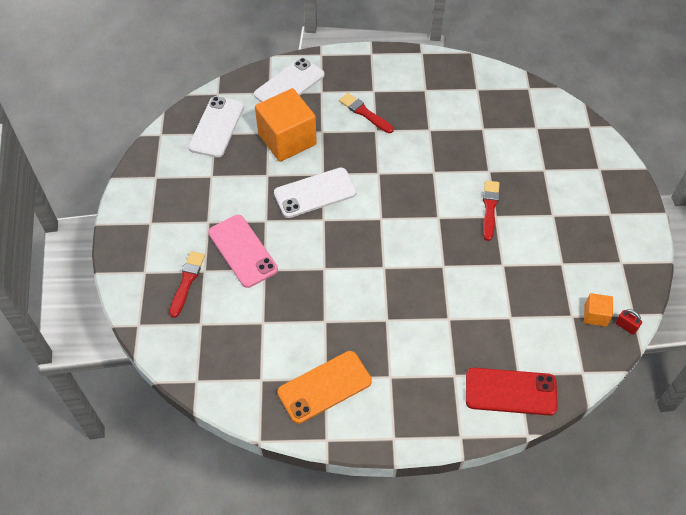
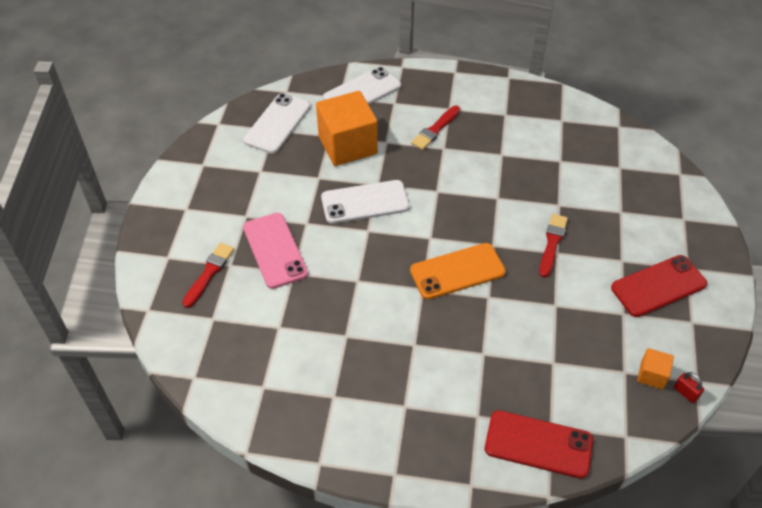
camera: 10 degrees right, 5 degrees down
(324, 387) = (330, 405): orange phone -> orange phone (457, 271)
(365, 113) = (435, 129): red brush -> red brush turned 105 degrees counterclockwise
(588, 234) = (658, 286): none -> red phone

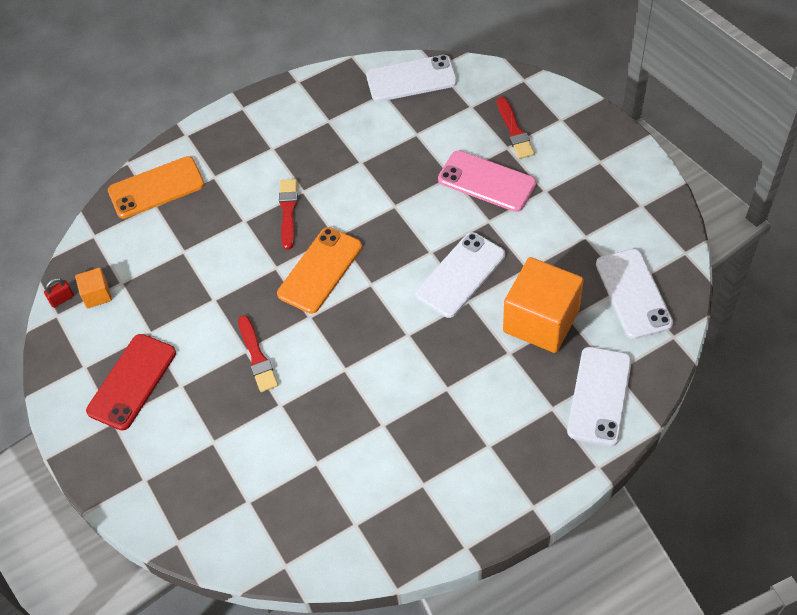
camera: 145 degrees right, 5 degrees up
(226, 382) = (411, 79): none -> white phone
(435, 129) = (476, 405): red brush -> red brush (288, 211)
(538, 444) = (156, 188): red phone -> orange phone
(685, 393) = (62, 299): red padlock -> red padlock turned 45 degrees counterclockwise

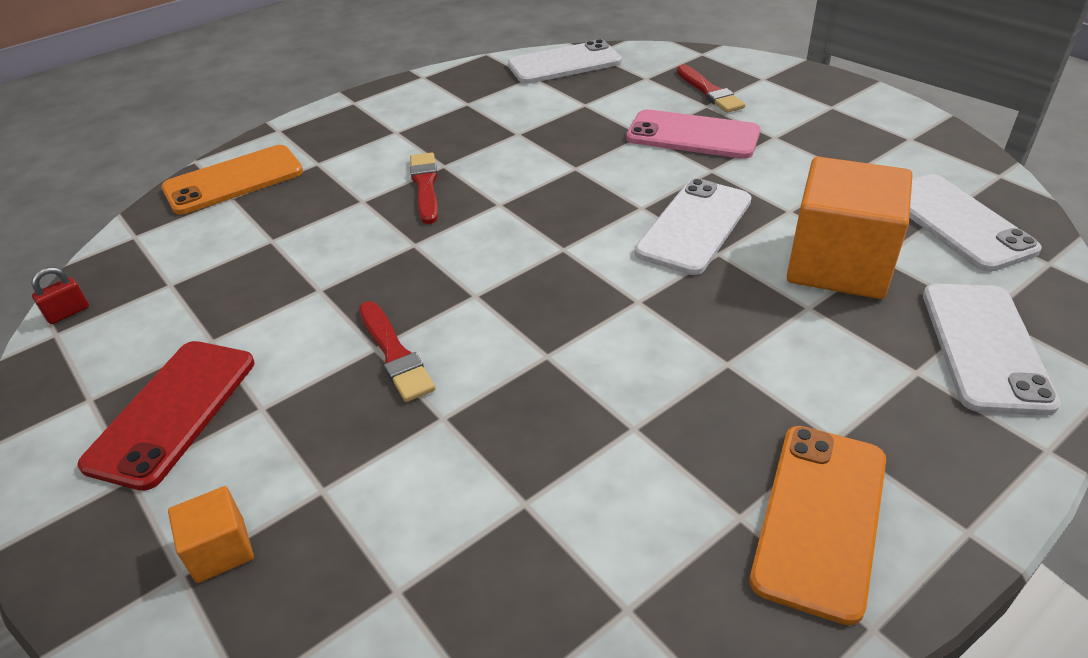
camera: 10 degrees left, 15 degrees down
(97, 295) = (127, 302): orange cube -> orange cube (220, 550)
(320, 270) = (482, 241): orange phone -> orange phone (820, 518)

